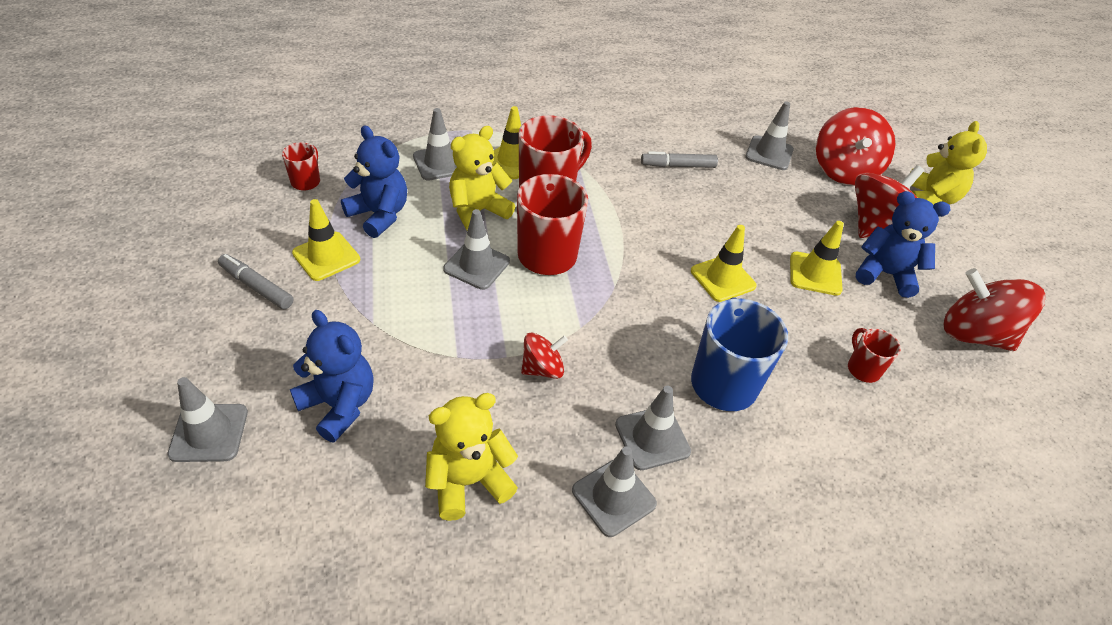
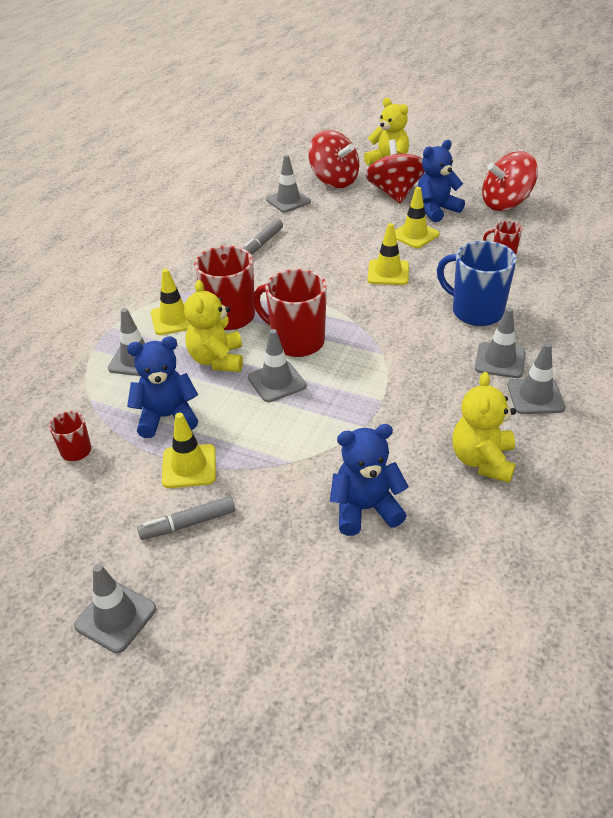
camera: 50 degrees left, 5 degrees down
(209, 433) = (339, 601): grey traffic cone -> grey traffic cone (115, 617)
(542, 368) = (406, 387): red spinning top -> none

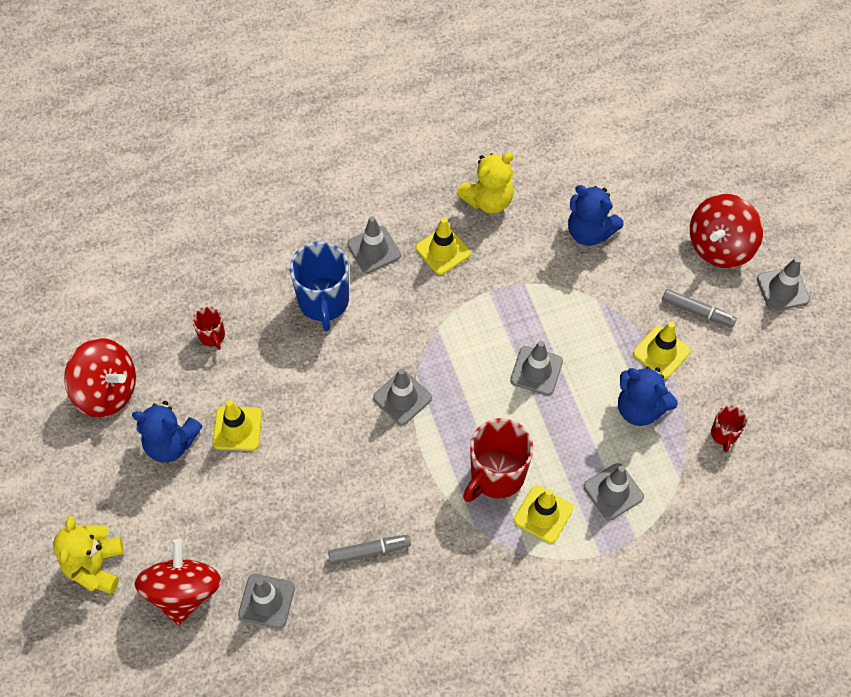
camera: 135 degrees left, 20 degrees up
(217, 360) = (555, 433): yellow teddy bear -> none
(296, 341) = (480, 396): red mug -> none
(388, 273) = (322, 404): yellow traffic cone -> yellow traffic cone (443, 251)
(394, 193) = (164, 507): red spinning top -> red spinning top (720, 246)
(535, 396) = (395, 207): grey traffic cone -> grey traffic cone (402, 398)

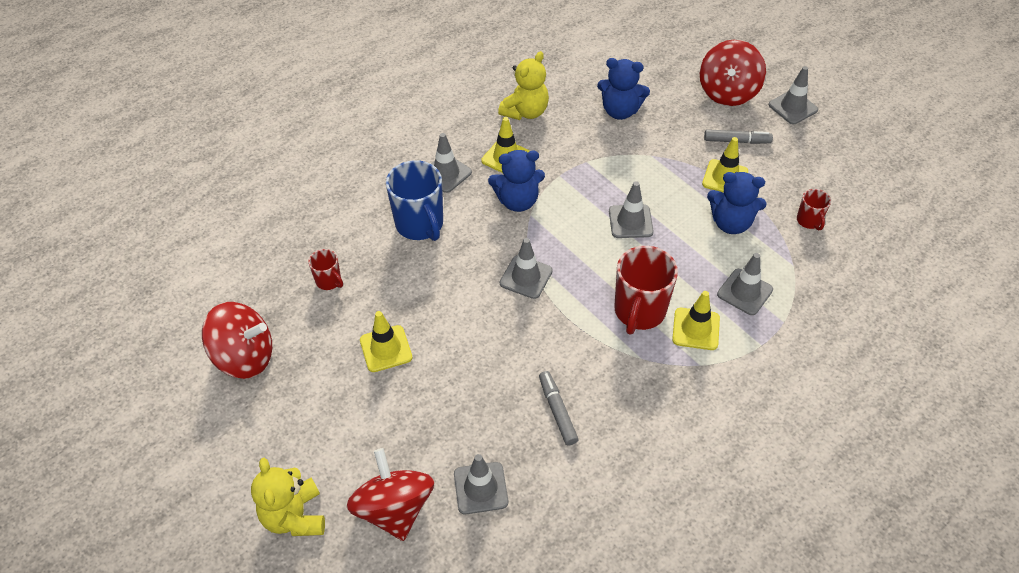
camera: 20 degrees left, 10 degrees down
(171, 443) = (326, 381): blue teddy bear -> blue teddy bear (517, 201)
(369, 551) = (557, 411): grey marker -> grey marker turned 75 degrees counterclockwise

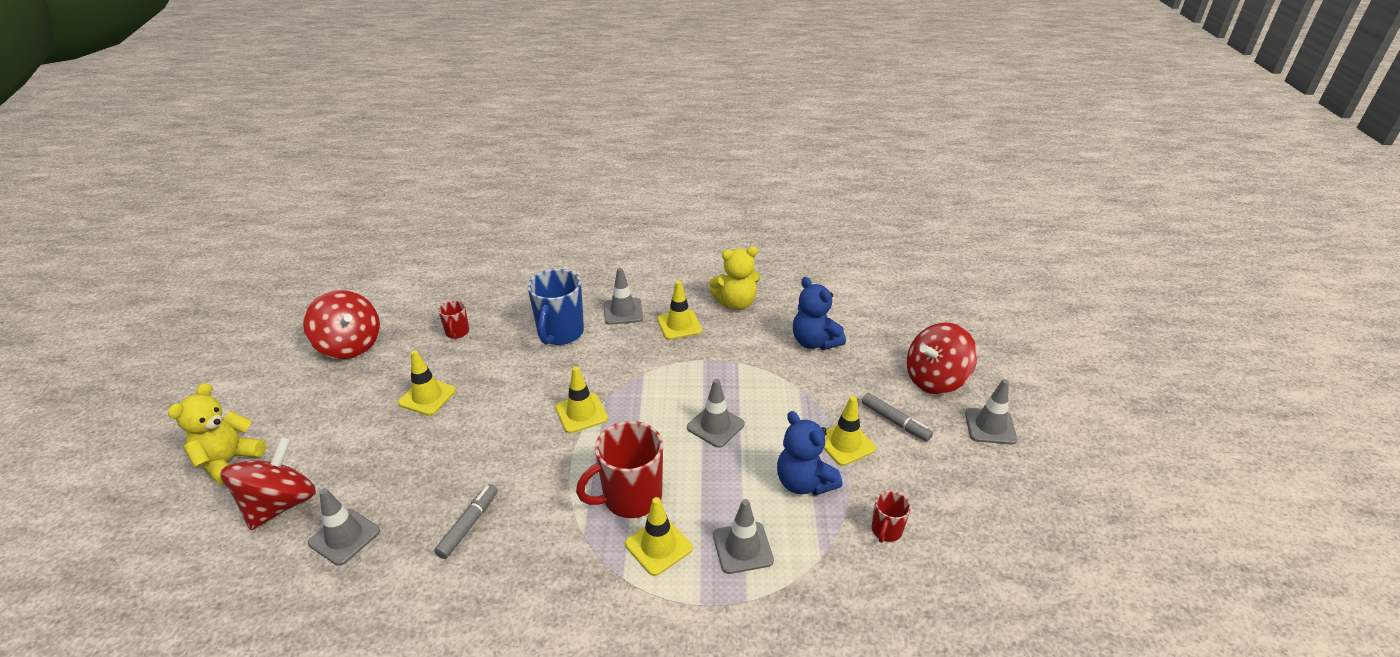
camera: 40 degrees right, 15 degrees down
(517, 201) = (647, 358): blue teddy bear -> none
(526, 277) = (581, 413): grey traffic cone -> yellow traffic cone

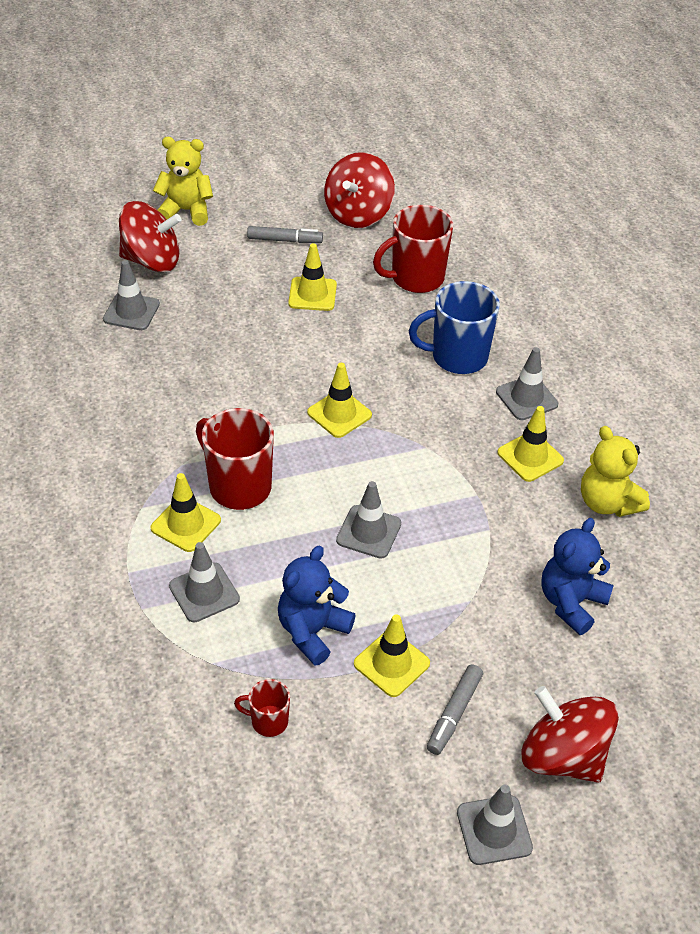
camera: 70 degrees right, 10 degrees up
(457, 332) = (416, 278): red mug -> red mug, size x1.97
(469, 525) = (168, 382): grey marker -> grey marker (284, 240)

